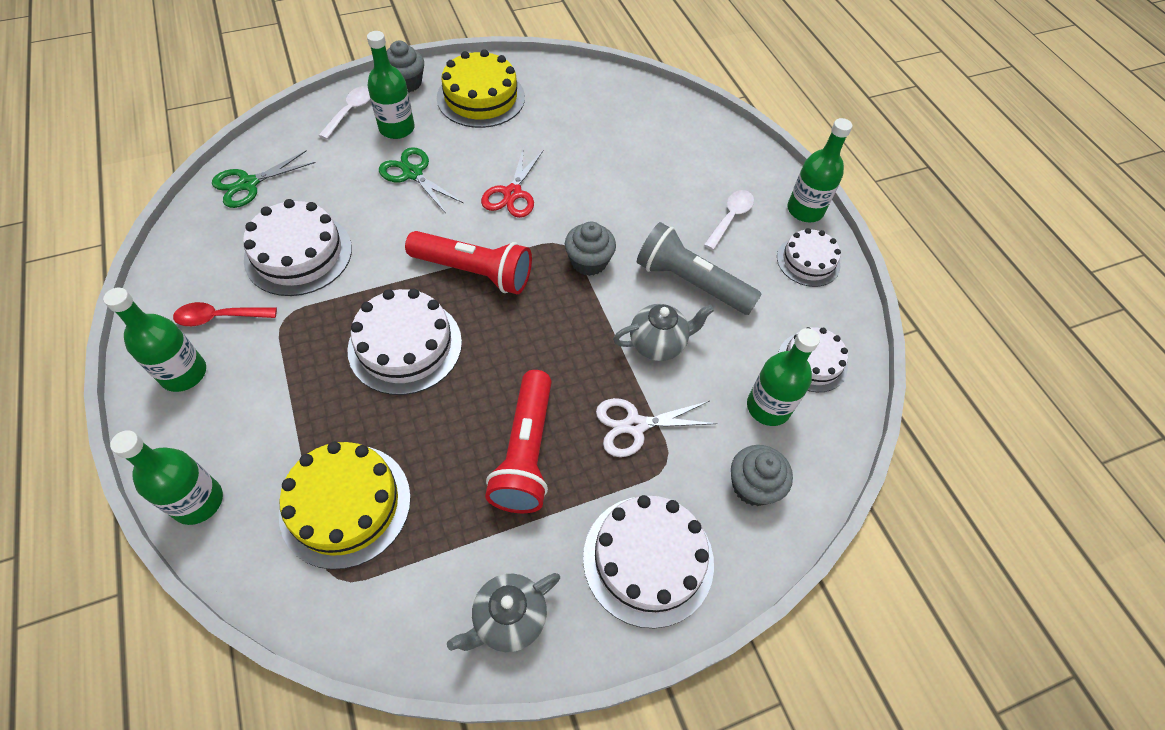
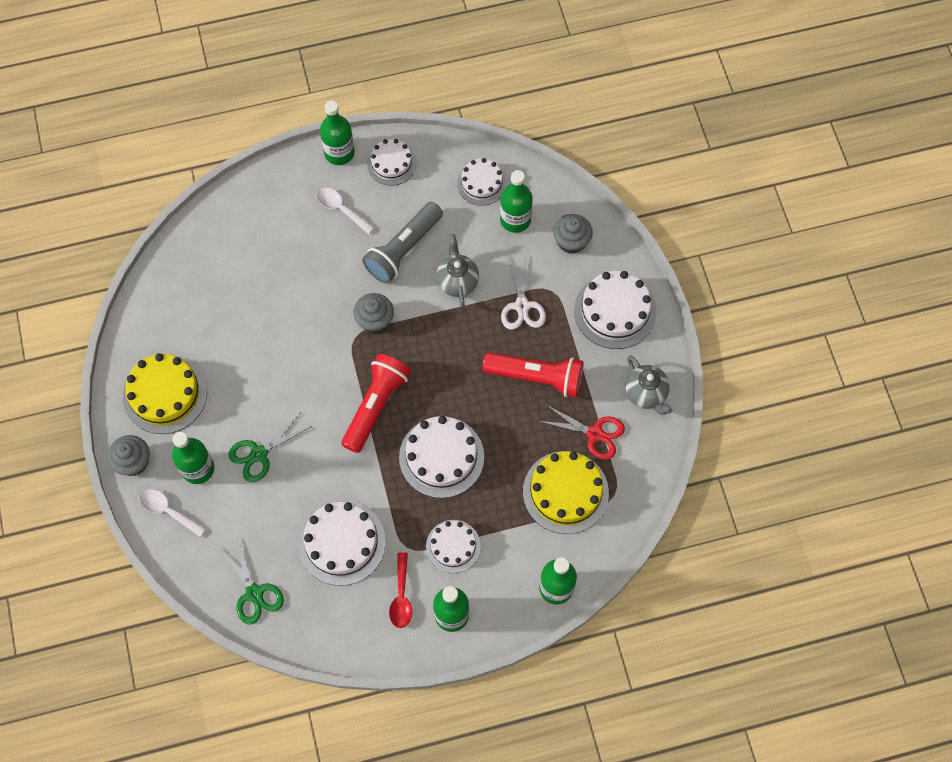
camera: 80 degrees left, 10 degrees up
(279, 368) = (453, 546): none -> white cake
(512, 193) = (293, 373): red scissors -> red scissors (595, 434)

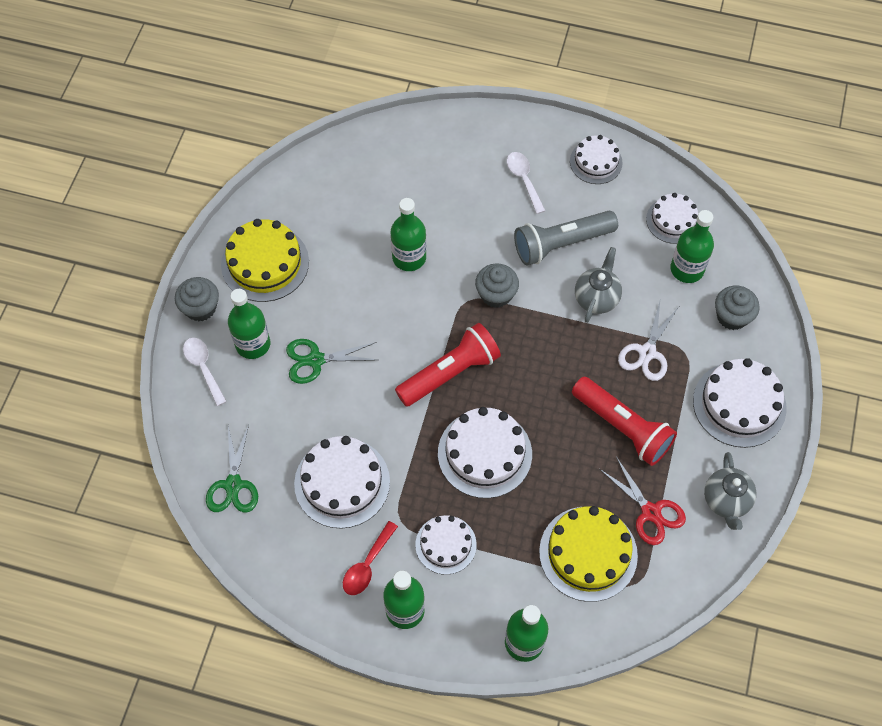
camera: 30 degrees right, 5 degrees down
(339, 153) = (552, 130): green bottle -> green bottle (409, 258)

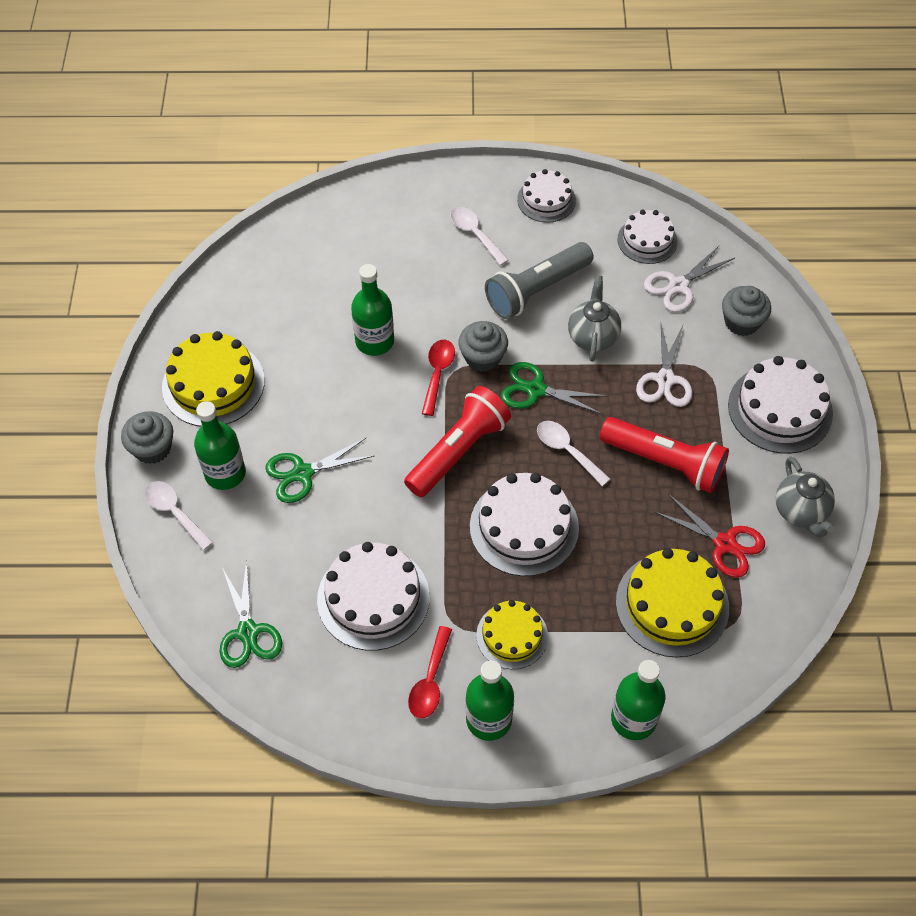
camera: 15 degrees left, 5 degrees down
(445, 544) = (512, 635): white cake -> yellow cake
(453, 300) = (437, 374): none -> red spoon
(532, 334) = (535, 390): none -> green scissors
(542, 396) = (567, 451): none -> white spoon
(687, 269) = (678, 286): green bottle -> white scissors

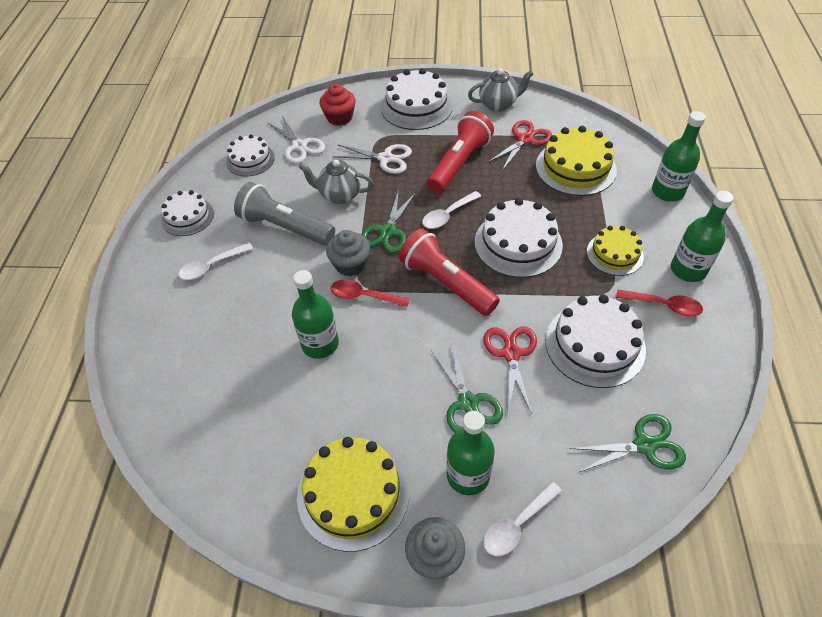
camera: 85 degrees left, 5 degrees down
(361, 514) = (511, 353): none -> red scissors
(536, 290) = (285, 227): grey flashlight -> grey flashlight turned 150 degrees clockwise
(741, 322) = (339, 117): grey cupcake -> red cupcake

